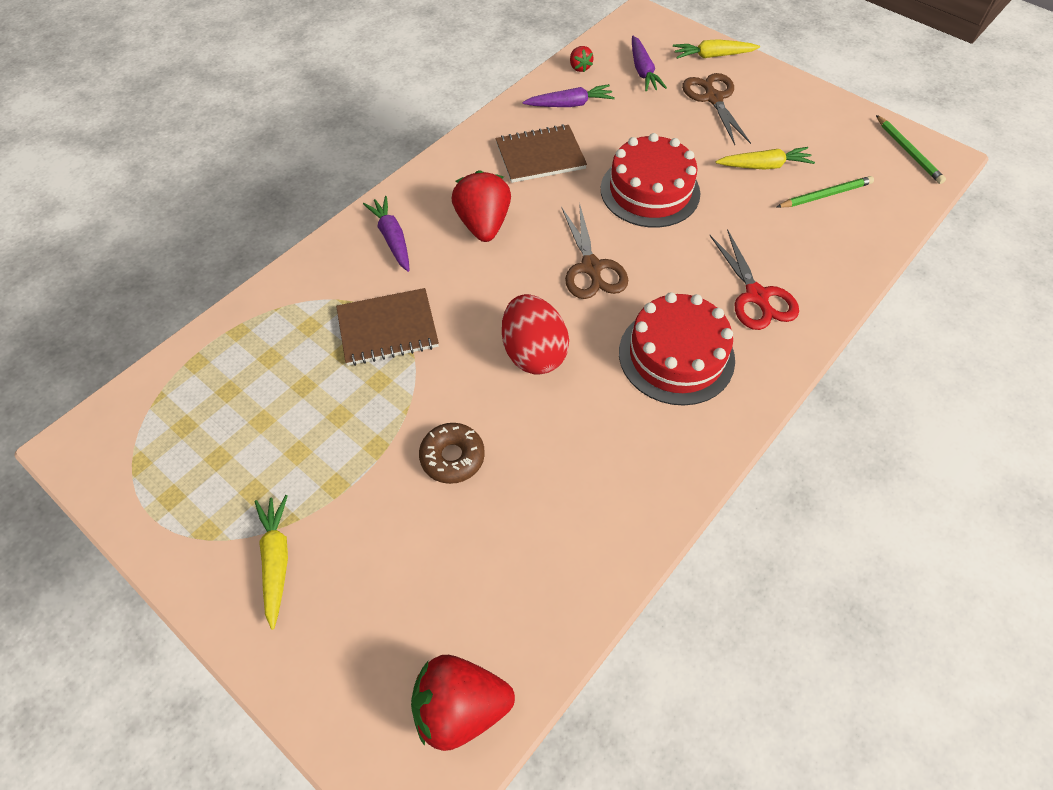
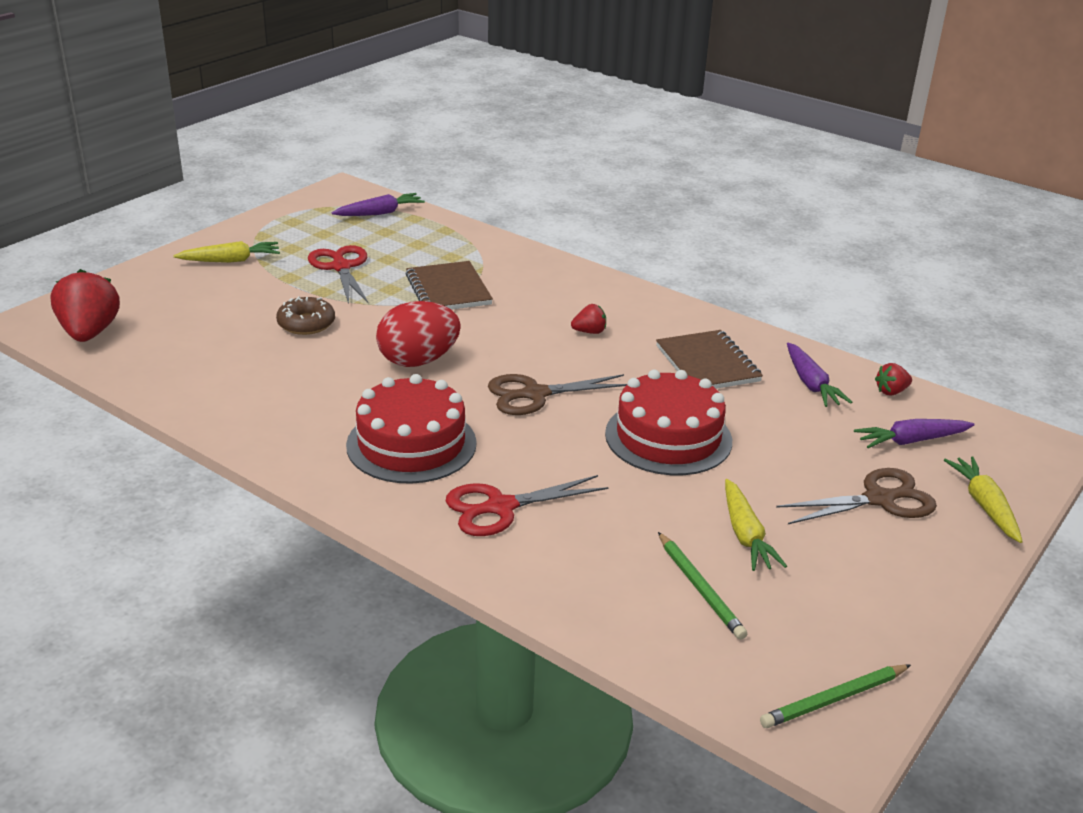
camera: 85 degrees right, 25 degrees down
(317, 432) = (341, 267): none -> red scissors
(392, 238) = (561, 286): purple carrot -> purple carrot (380, 213)
(483, 224) = (589, 332): red strawberry -> red strawberry, size x0.48

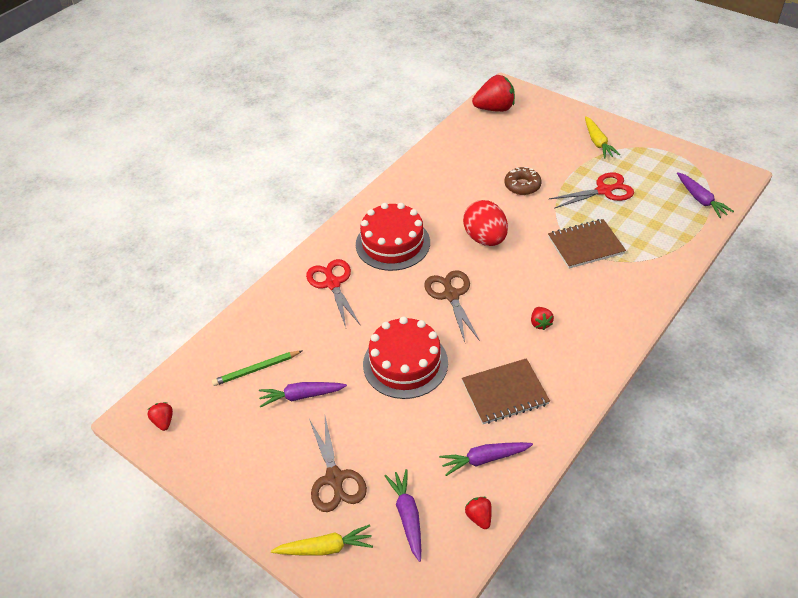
camera: 95 degrees right, 15 degrees up
(745, 535) = (301, 396): yellow carrot -> purple carrot
(834, 699) = (164, 421): green pencil -> red strawberry

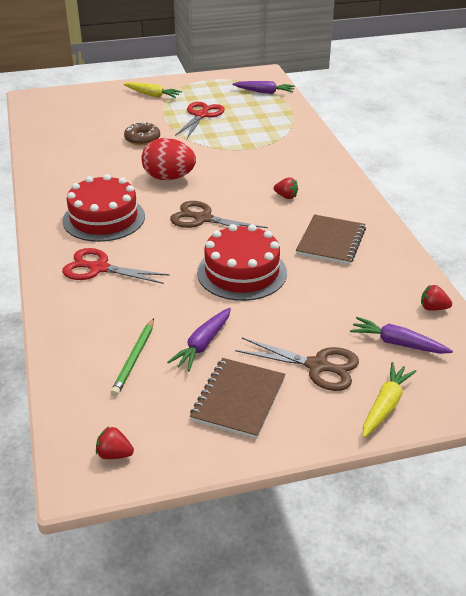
camera: 55 degrees left, 10 degrees down
(484, 459) = (382, 280): purple carrot -> none
(494, 109) = (43, 110): red strawberry -> none
(585, 245) = (240, 145): brown notebook -> brown notebook (238, 399)

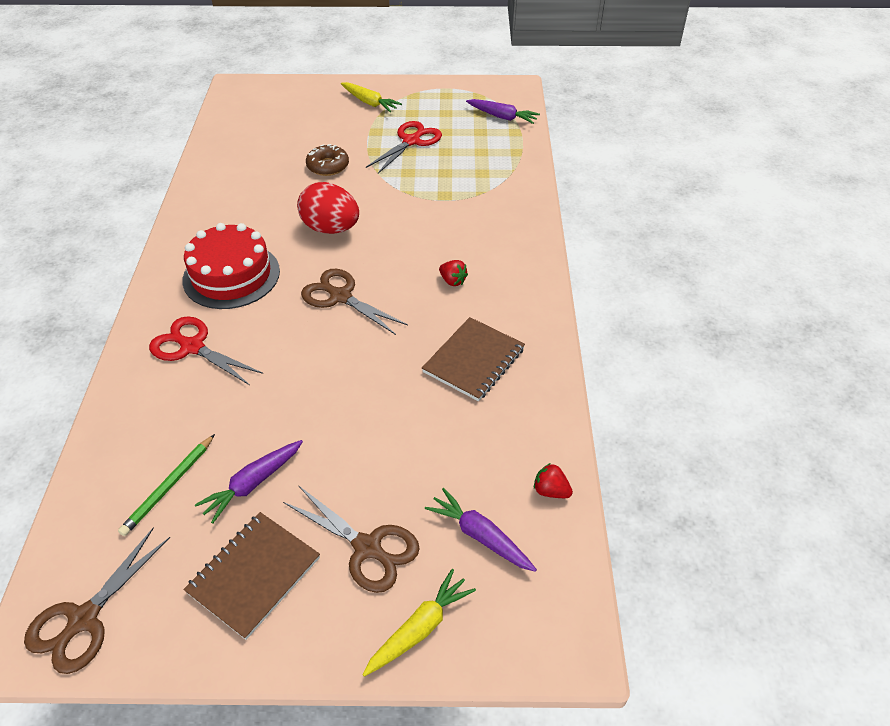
camera: 15 degrees right, 10 degrees up
(114, 454) = (84, 619): red strawberry -> brown scissors
(242, 272) = (347, 386): red cake -> none

